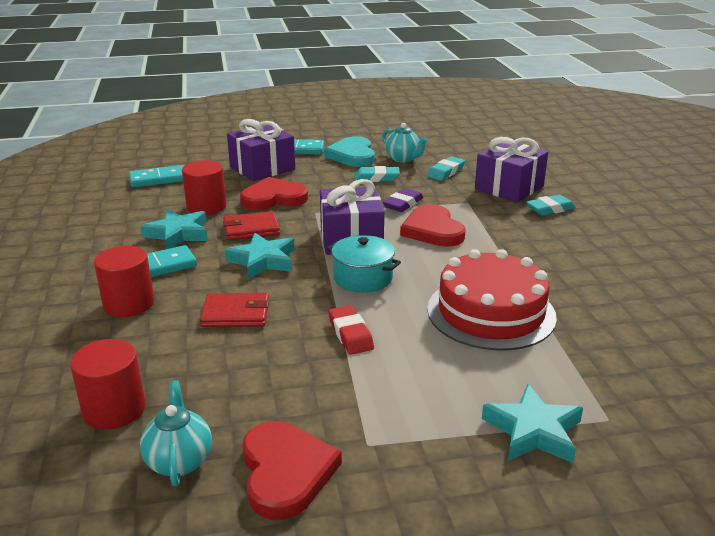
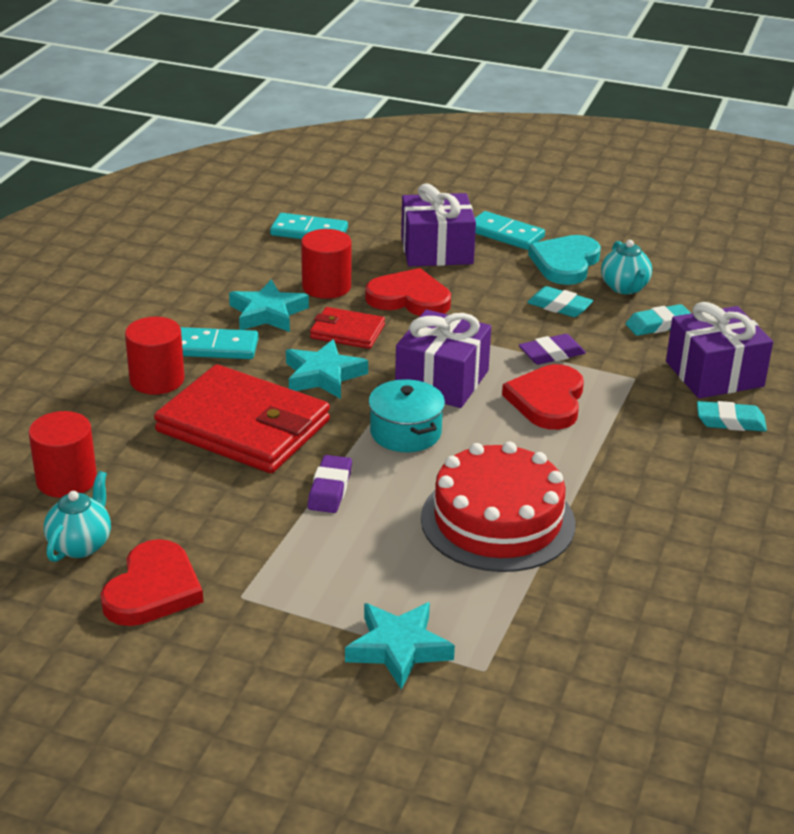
camera: 30 degrees right, 5 degrees up
(236, 313) = (243, 426): red wallet -> red wallet, size x2.01
(350, 334) = (330, 489): red eraser -> purple eraser

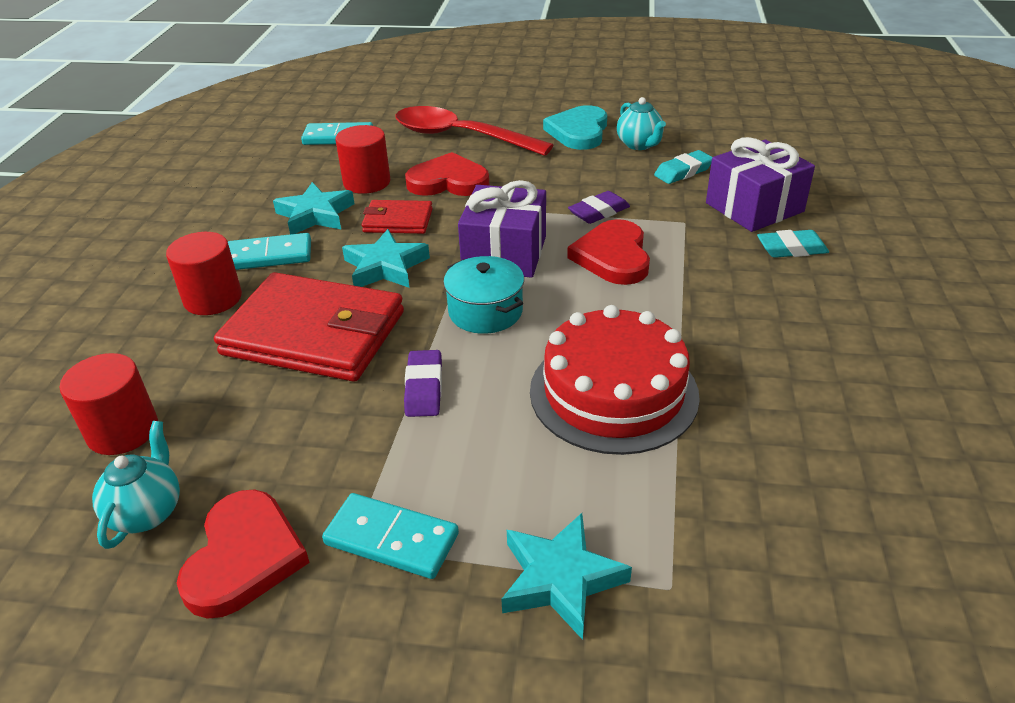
camera: 10 degrees left, 5 degrees up
(436, 250) = (460, 137): purple gift -> red spoon
(505, 234) = (516, 115): turquoise domino -> turquoise domino (391, 539)
(559, 306) = (588, 169): turquoise eraser -> none

